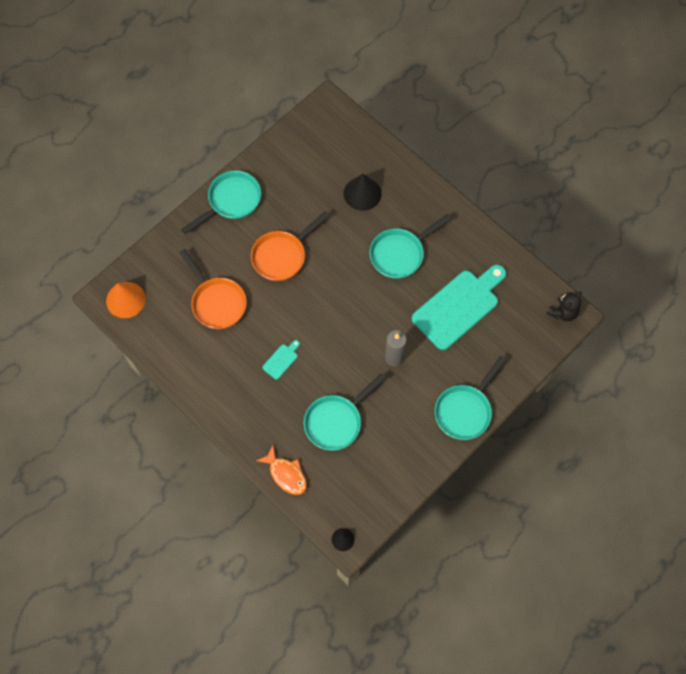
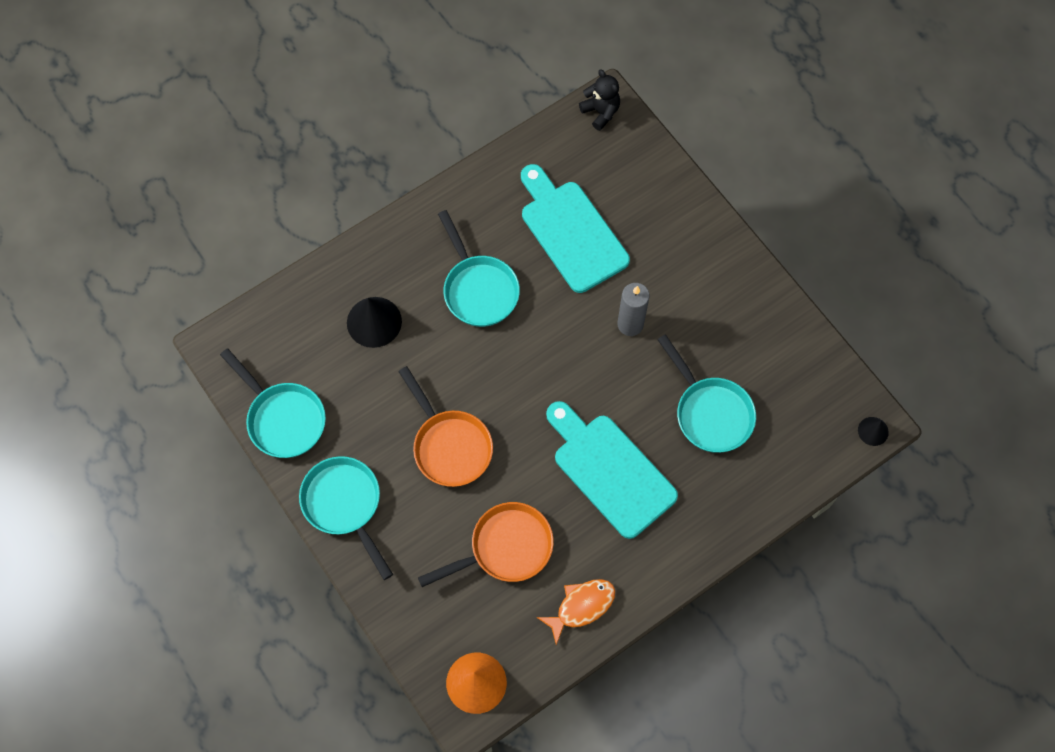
camera: 80 degrees left, 0 degrees up
(281, 360) = (610, 471): turquoise cutting board -> turquoise cutting board, size x2.42
(286, 474) = (777, 489): orange fish -> orange fish (581, 606)
(465, 410) = (717, 252): turquoise pan -> turquoise pan (283, 418)

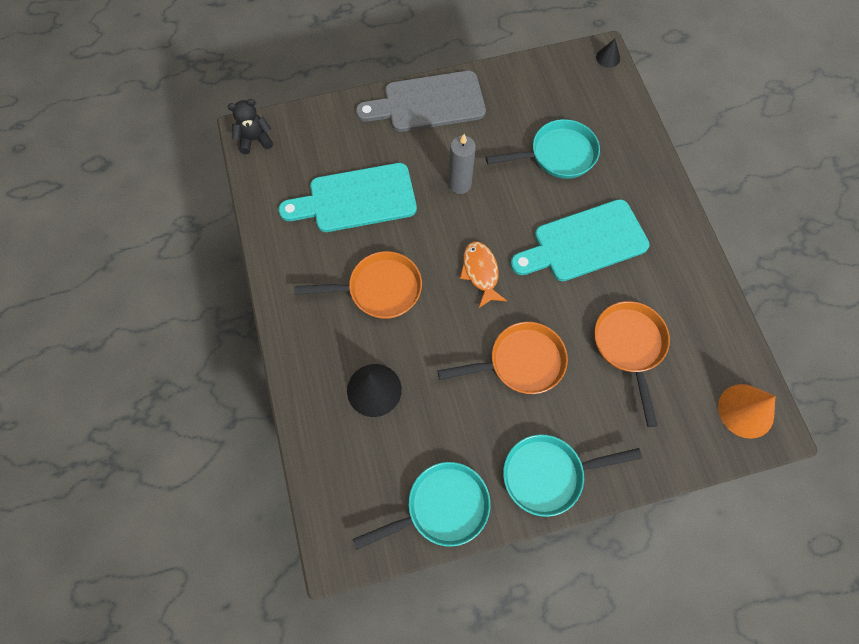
camera: 70 degrees left, 0 degrees up
(478, 289) = (379, 289): turquoise pan -> orange pan
(581, 606) = (697, 304): orange fish -> orange fish (481, 272)
(720, 259) = (428, 103): none -> grey cutting board

